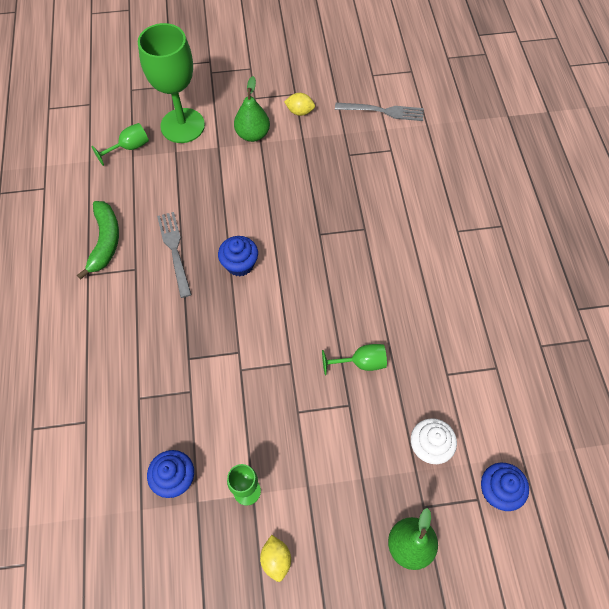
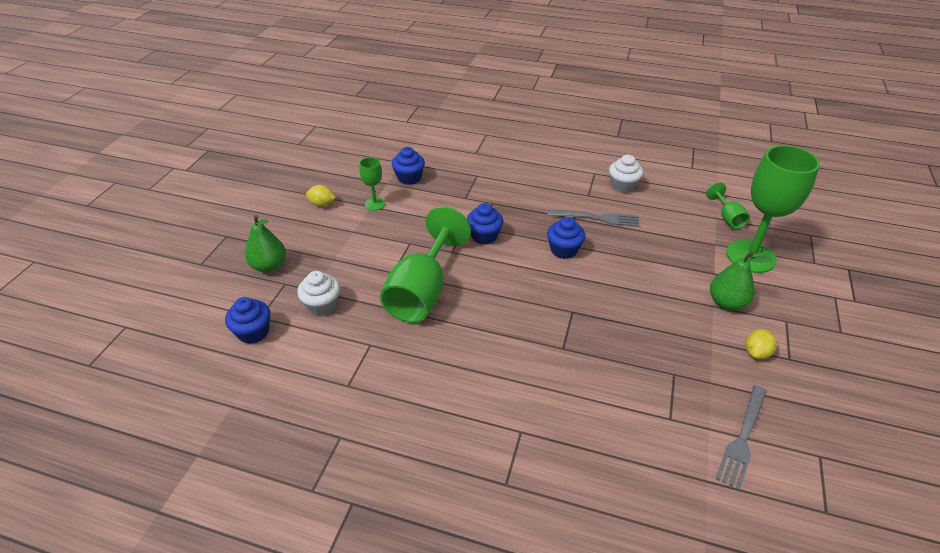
camera: 115 degrees right, 20 degrees down
(105, 242) = (622, 186): green banana -> white cupcake
(251, 342) = (484, 236): none -> blue cupcake
(361, 363) = (422, 291): green goblet -> green goblet, size x2.12

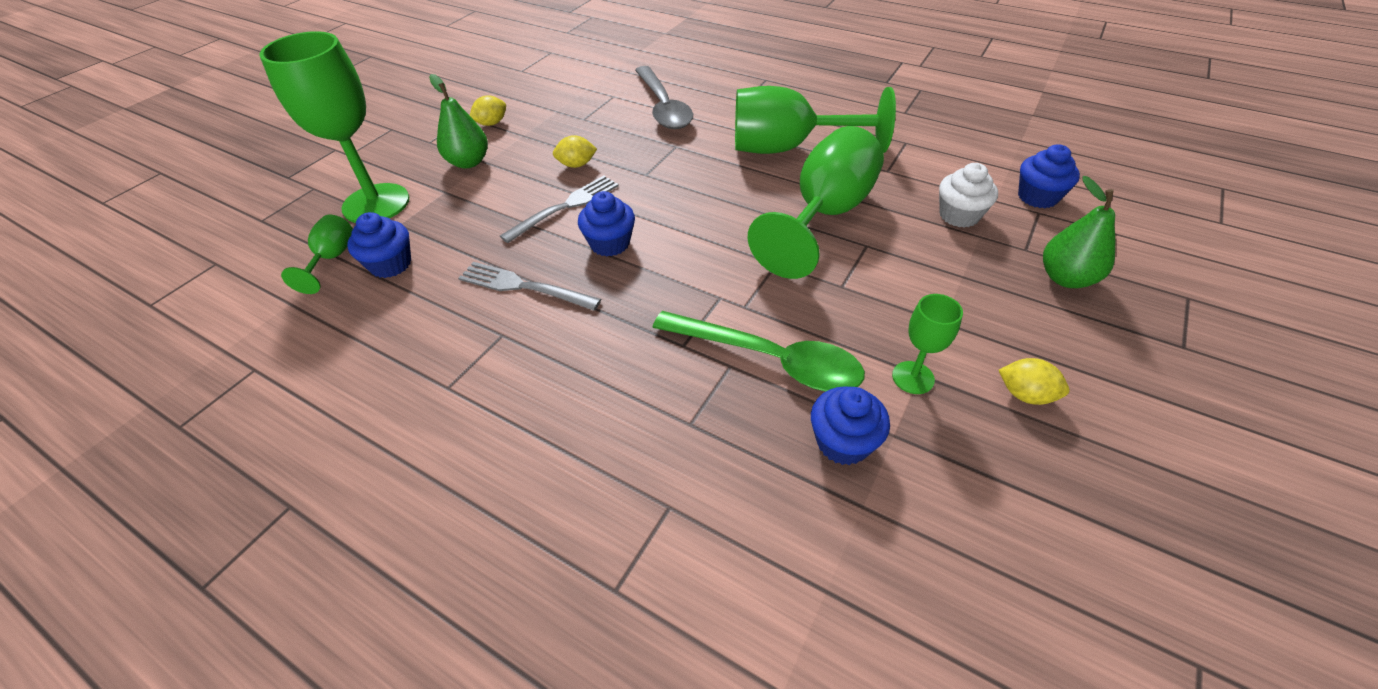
camera: 165 degrees left, 5 degrees up
(446, 202) = (769, 359): none -> green spoon
(459, 360) = (788, 148): none -> green goblet
(484, 236) = (719, 281): blue cupcake -> blue cupcake (391, 264)
(604, 406) = (663, 107): none -> grey spoon
(622, 186) = (425, 345): white cupcake -> none
(635, 313) = (576, 165): none -> yellow lemon
(743, 438) = (567, 82): grey fork -> grey fork (565, 207)

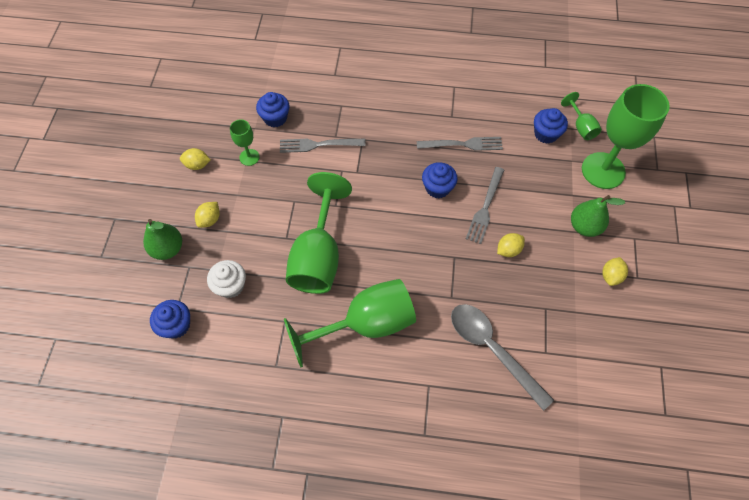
camera: 155 degrees right, 15 degrees up
(769, 359) = (318, 145): green spoon -> grey fork
(994, 298) = (210, 220): none -> yellow lemon

